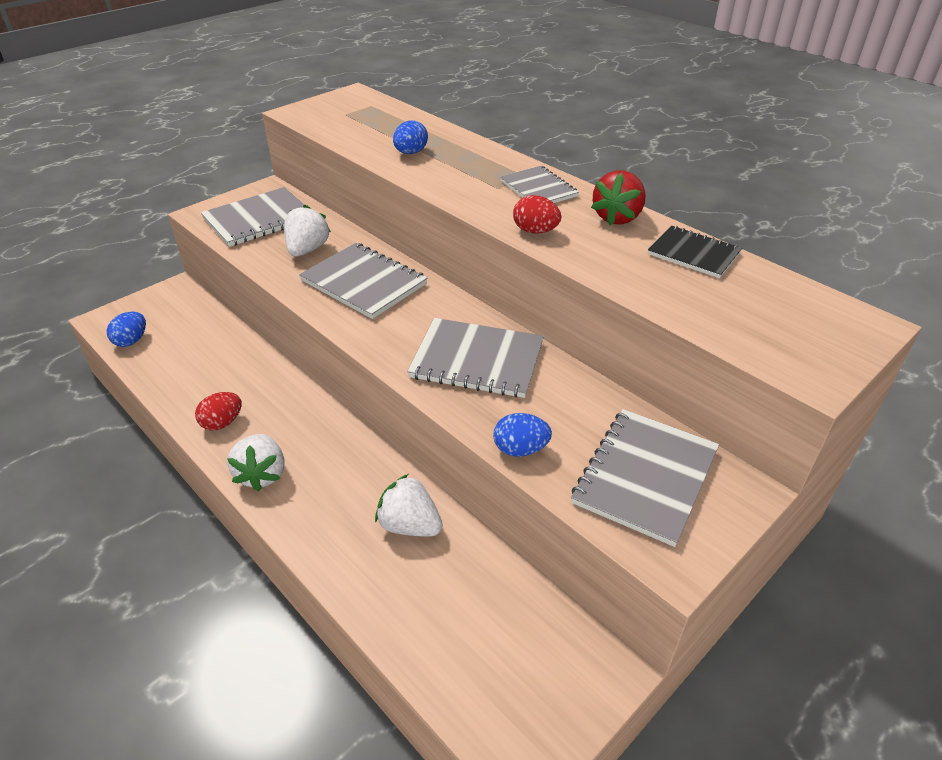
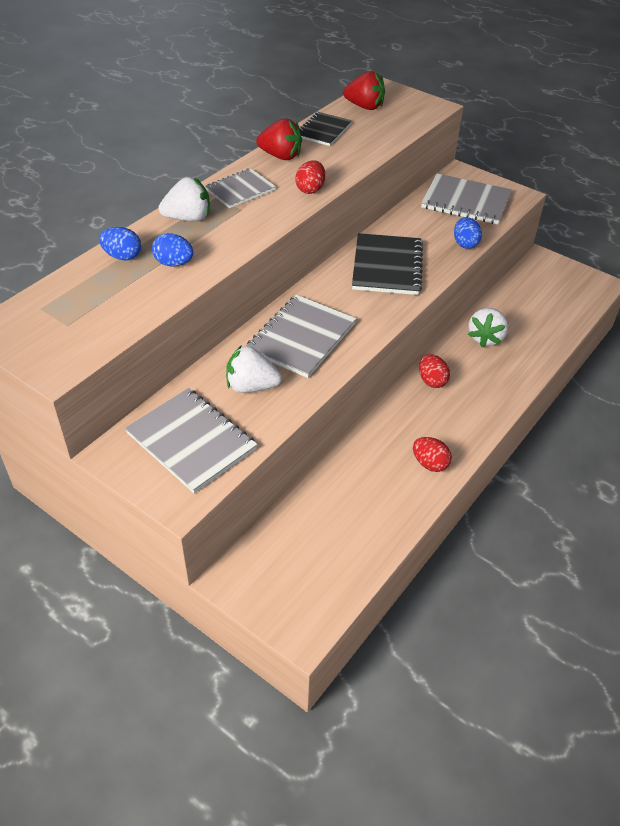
camera: 100 degrees left, 5 degrees up
(131, 341) = (336, 583): blue egg -> blue egg (122, 256)
(262, 474) = (473, 422): white strawberry -> white strawberry (188, 218)
(345, 449) = (432, 381): none -> red egg
(477, 360) = (387, 266): grey notebook -> black notebook
(783, 298) = (364, 107): none -> red strawberry

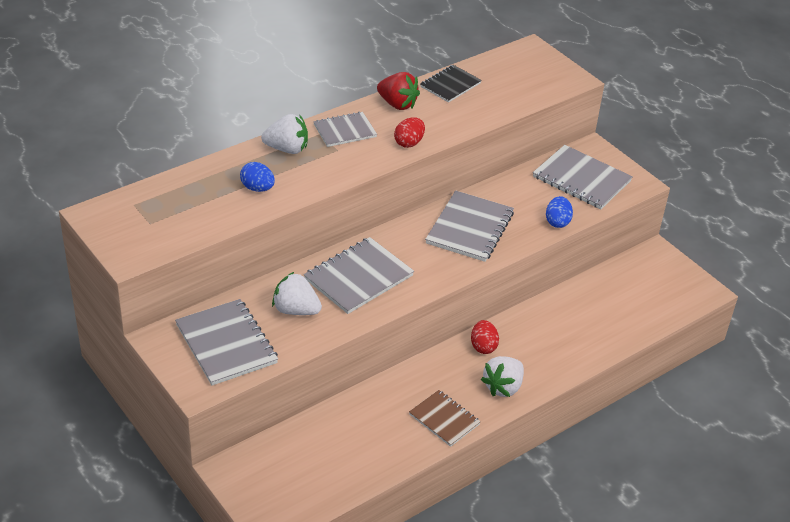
camera: 15 degrees right, 5 degrees down
(122, 256) = (217, 173): blue egg -> none
(364, 107) = (503, 67): red strawberry -> none
(387, 266) = (470, 228): black notebook -> grey notebook
(430, 464) = (444, 419): red egg -> brown notebook
(485, 338) = (556, 318): white strawberry -> white strawberry (503, 387)

